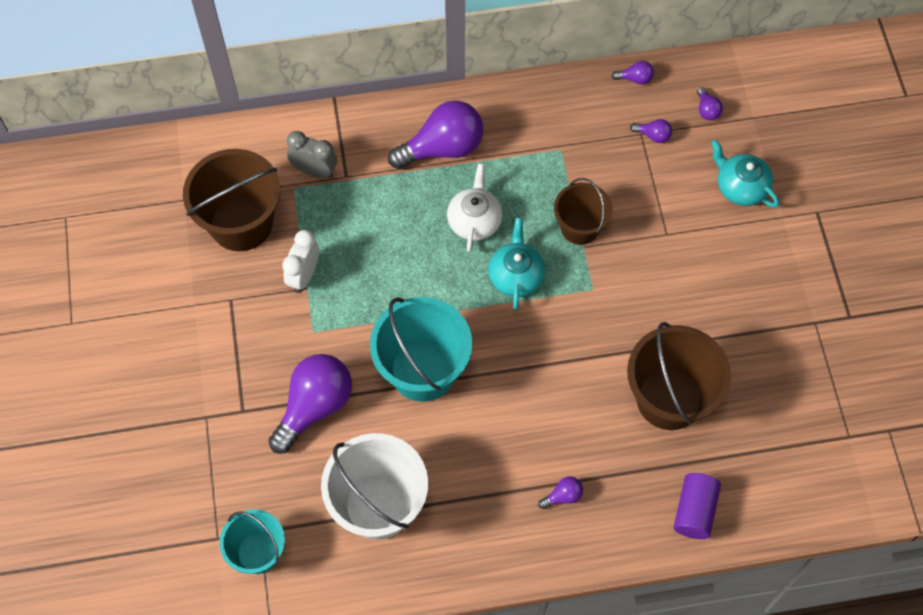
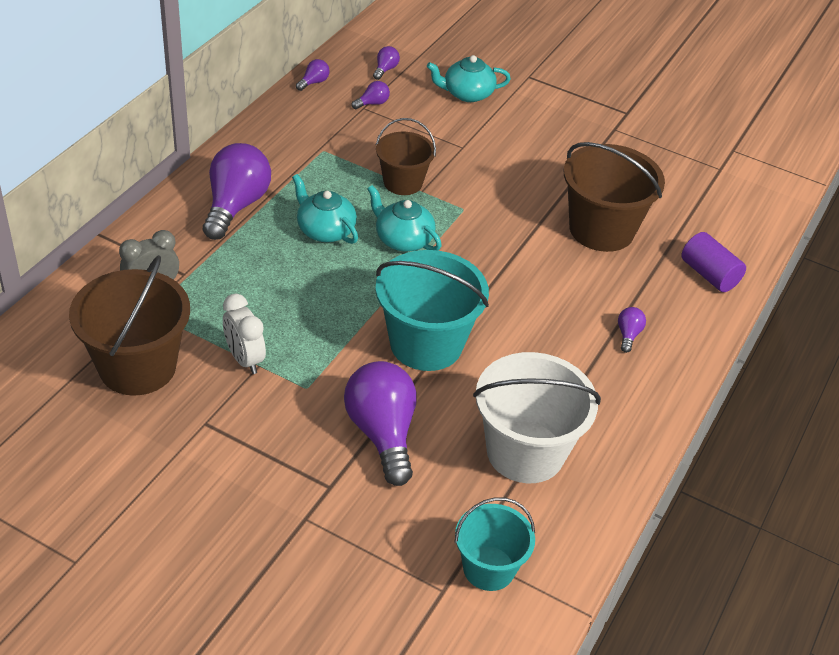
camera: 55 degrees left, 20 degrees down
(474, 220) = (325, 230): white teapot -> turquoise teapot
(707, 110) = (385, 69): purple light bulb -> purple light bulb turned 90 degrees counterclockwise

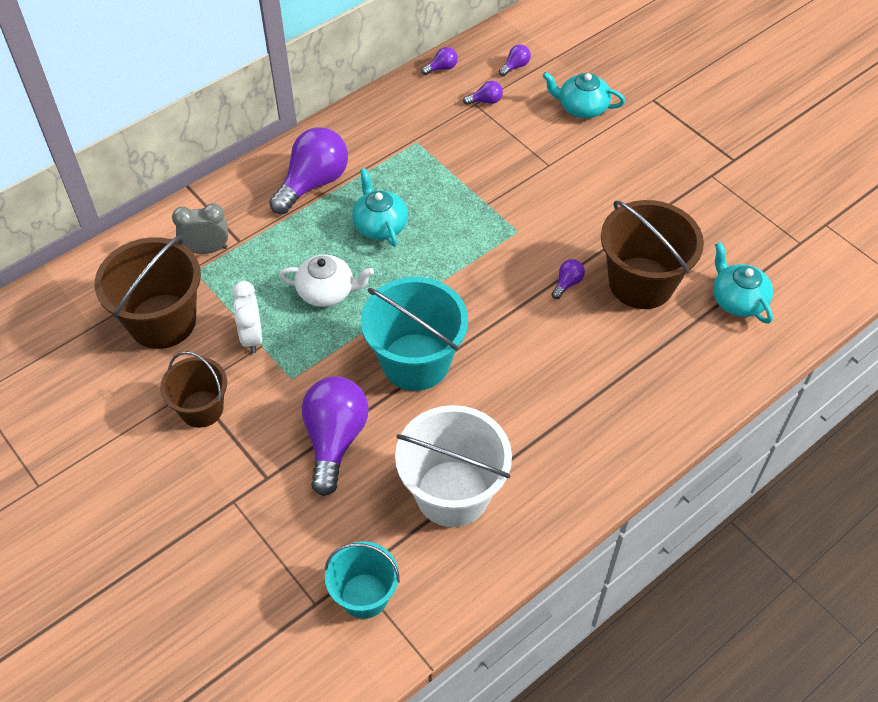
camera: 25 degrees right, 10 degrees up
(302, 300) = (327, 291): none -> white teapot
(403, 182) = (474, 191): brown bucket -> brown bucket (201, 409)
(403, 239) = (445, 250): turquoise teapot -> turquoise teapot (737, 300)
(628, 335) = (610, 401): purple light bulb -> purple light bulb (567, 283)
(709, 275) = (726, 357): purple cylinder -> none

